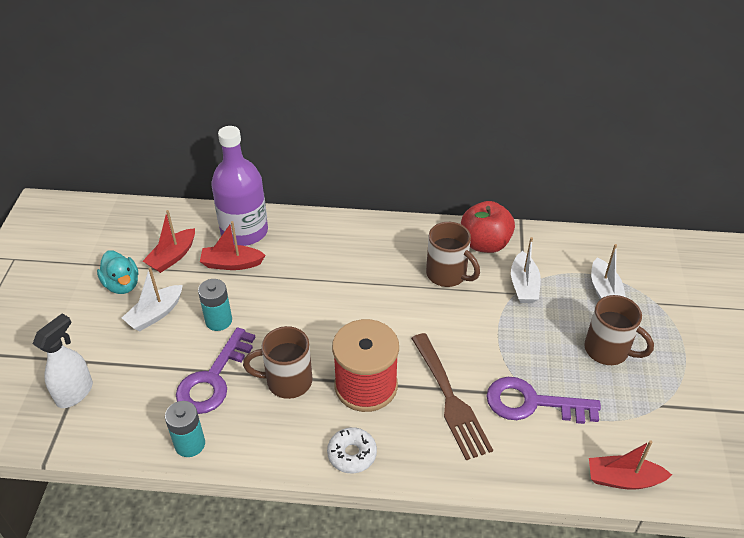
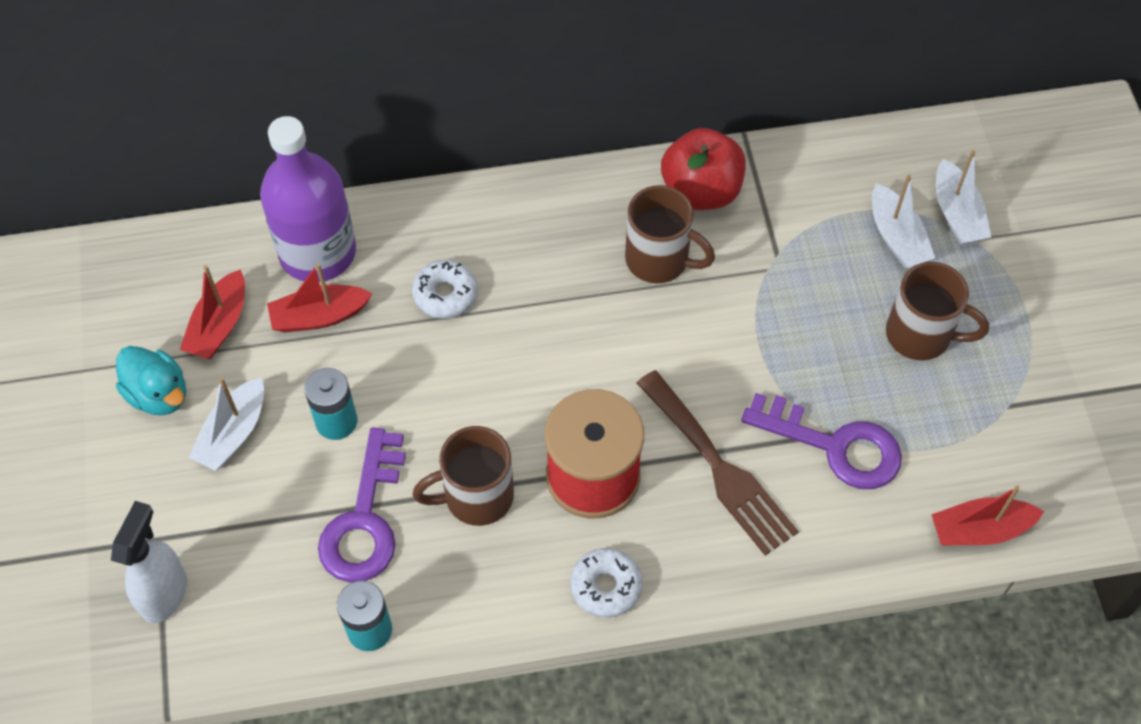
camera: 15 degrees left, 15 degrees up
(310, 267) = (445, 294): none -> white donut
(523, 285) = (777, 252): white boat -> white boat (956, 213)
(532, 403) = (834, 445): purple key -> purple key turned 150 degrees counterclockwise

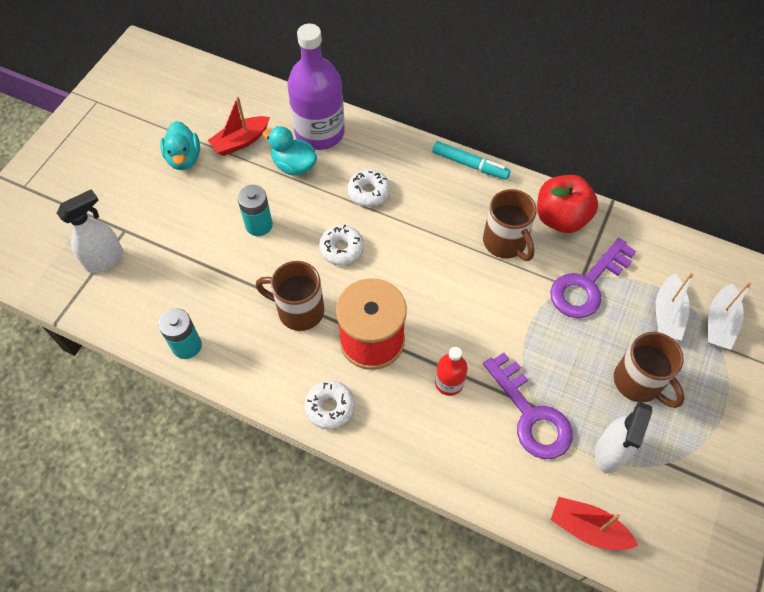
camera: 35 degrees right, 0 degrees up
(233, 433) = (203, 199): white boat -> none
(319, 316) = (294, 165): red boat -> turquoise duck
(365, 519) = (231, 285): purple key -> purple key (587, 284)
(468, 387) = (341, 249): none -> white donut
(544, 185) = (470, 165): none -> turquoise marker
(719, 468) = (449, 383): brown fork -> red bottle
(945, 433) = (609, 452): none -> white spray bottle

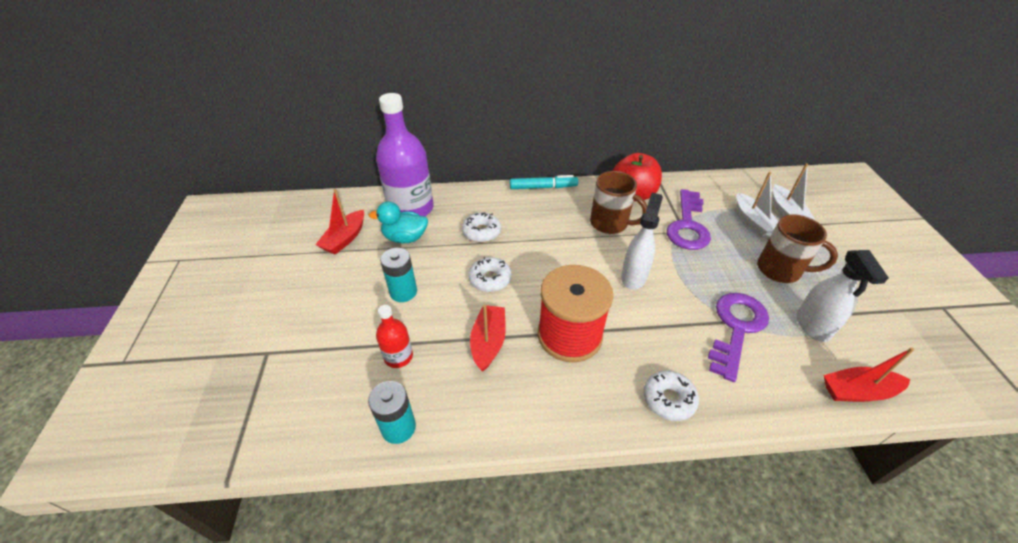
camera: 30 degrees left, 15 degrees down
(105, 259) = (257, 389): white spray bottle -> white spray bottle (633, 276)
(184, 158) = (297, 270): turquoise duck -> none
(299, 310) = (488, 342): brown mug -> red boat
(330, 407) = (579, 410): white donut -> white donut (668, 399)
(449, 383) = (657, 337): red bottle -> red bottle (398, 356)
(531, 414) = (736, 328): purple key -> purple key turned 90 degrees counterclockwise

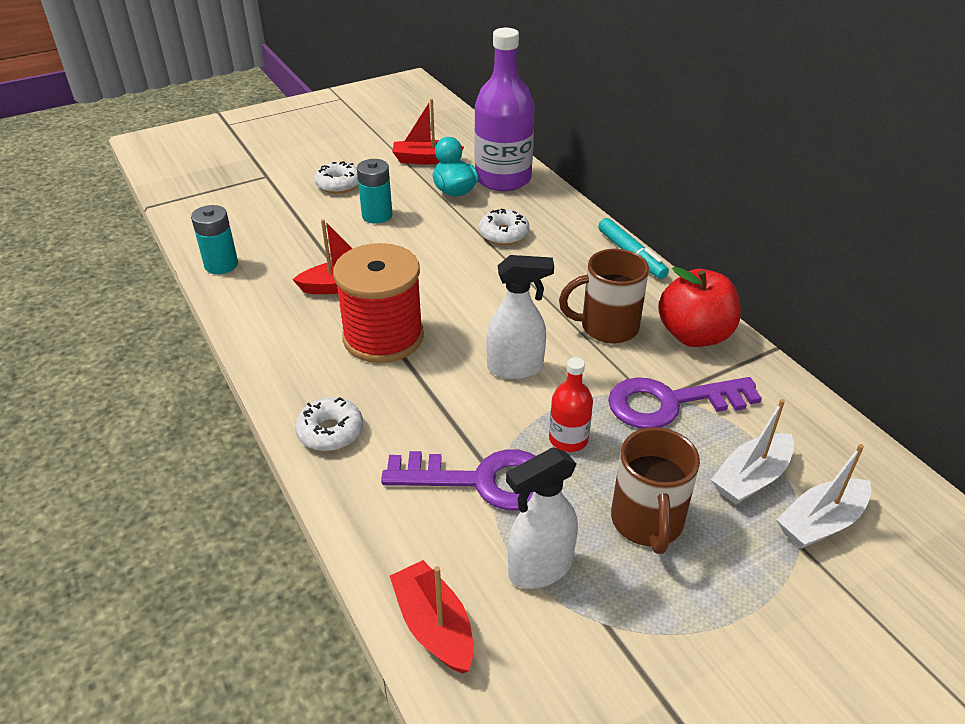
camera: 65 degrees right, 5 degrees down
(398, 356) = (296, 239): red bottle -> red bottle (568, 439)
(490, 279) = (432, 261): white donut -> white donut (338, 184)
(610, 223) = (607, 327): brown mug -> brown mug turned 75 degrees clockwise

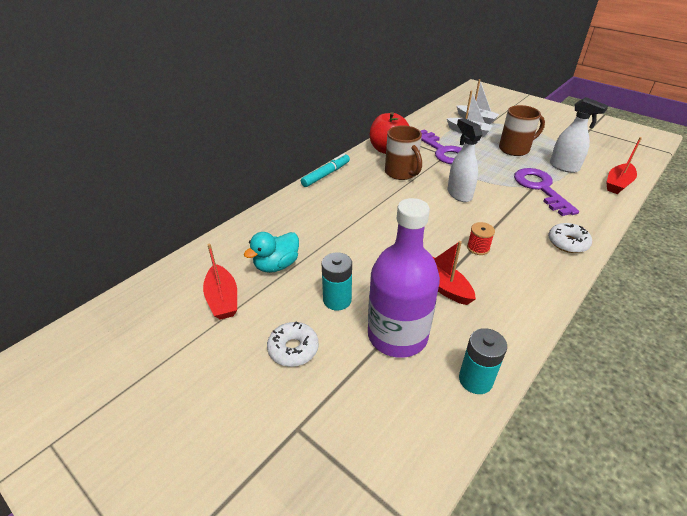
camera: 110 degrees left, 0 degrees up
(383, 337) = (478, 248): red spool -> red spool, size x0.41
(503, 179) = (247, 243): purple bottle -> purple bottle (397, 335)
(503, 234) = (329, 226): white donut -> none
(568, 439) = (491, 171): red bottle -> none

